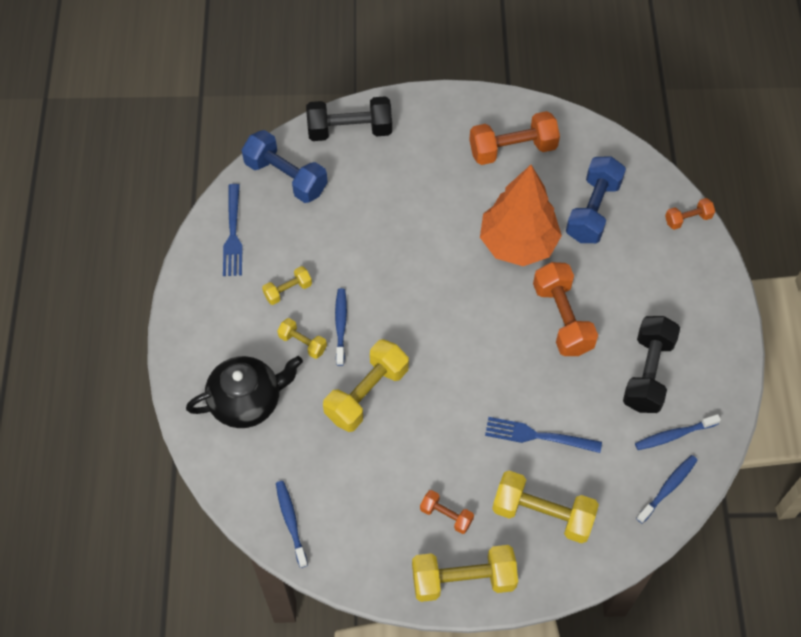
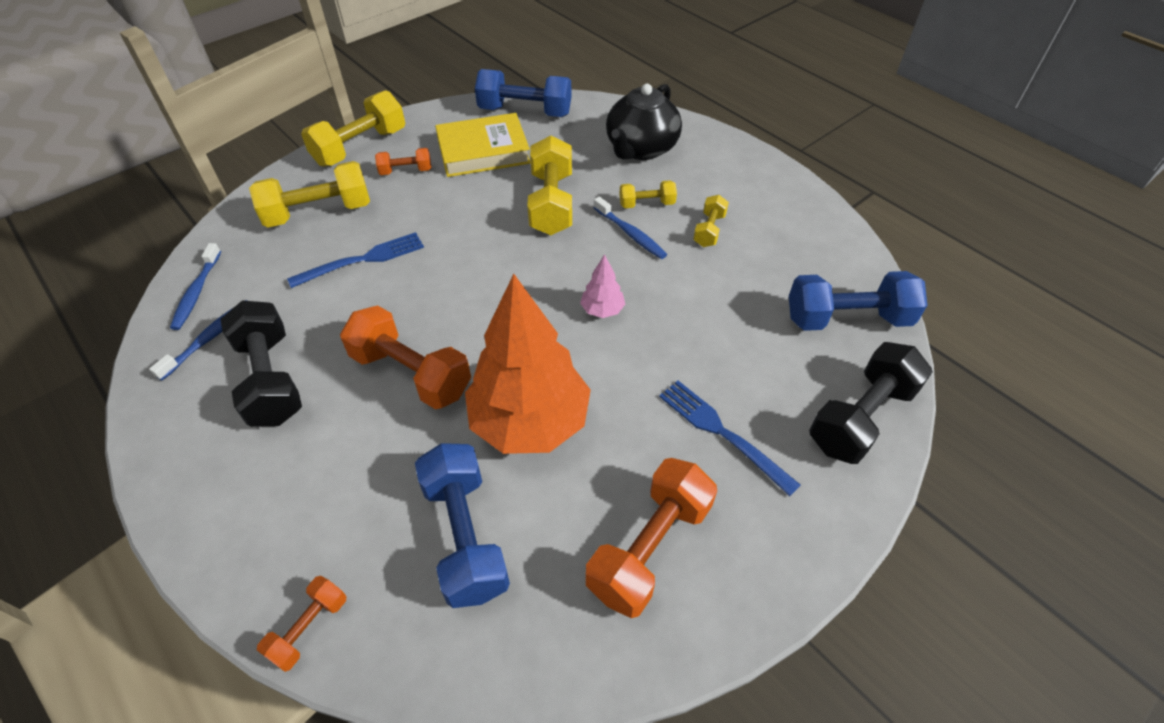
camera: 140 degrees right, 10 degrees down
(233, 234) = (815, 240): blue fork -> blue fork (721, 432)
(291, 522) = (525, 112): blue toothbrush -> blue dumbbell
(367, 494) = (483, 151): none -> yellow book
(416, 282) = (602, 310): none -> pink tree

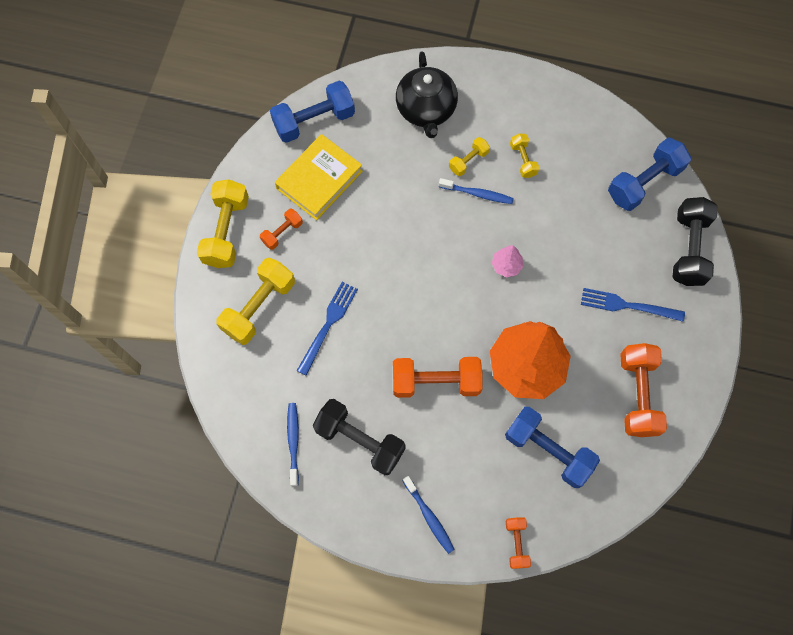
camera: 35 degrees left, 20 degrees up
(197, 292) = (247, 418): blue toothbrush -> blue toothbrush (429, 517)
(551, 203) = (407, 199): yellow dumbbell -> none

